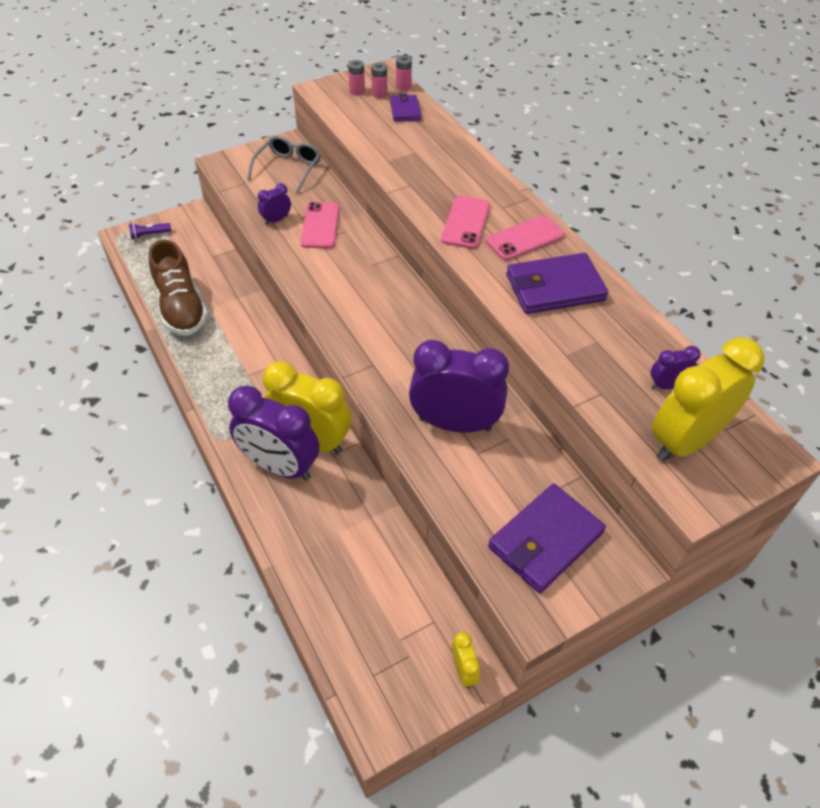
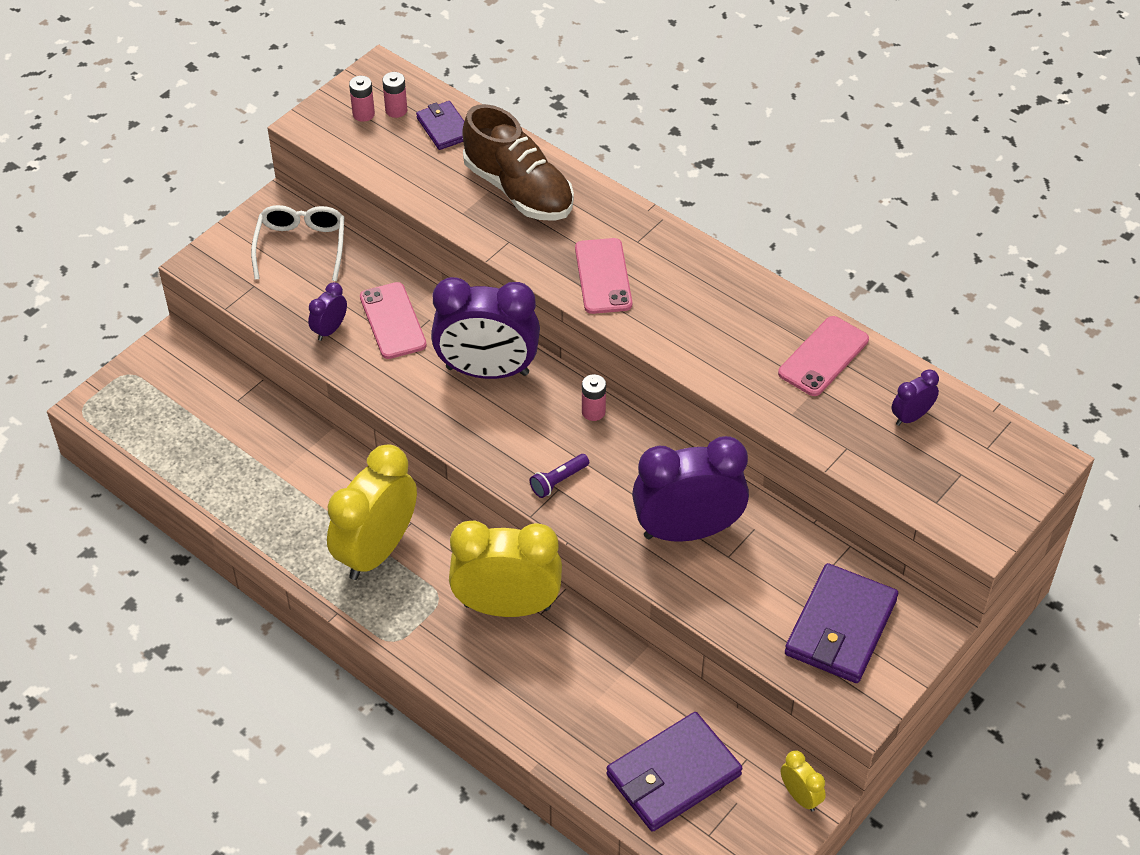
camera: 20 degrees left, 0 degrees up
(150, 235) = (128, 394): purple flashlight -> purple flashlight (558, 481)
(181, 307) = (239, 486): brown shoe -> brown shoe (518, 190)
(280, 466) = (486, 649): purple clock -> purple clock (487, 371)
(288, 168) = (301, 246): grey glasses -> white glasses
(403, 87) = (422, 89): pink battery -> pink battery (593, 412)
(525, 238) = (682, 278): pink phone -> pink phone (823, 356)
(554, 287) = (744, 333): purple wallet -> purple wallet (673, 775)
(685, 441) = (951, 474): yellow clock -> yellow clock (376, 551)

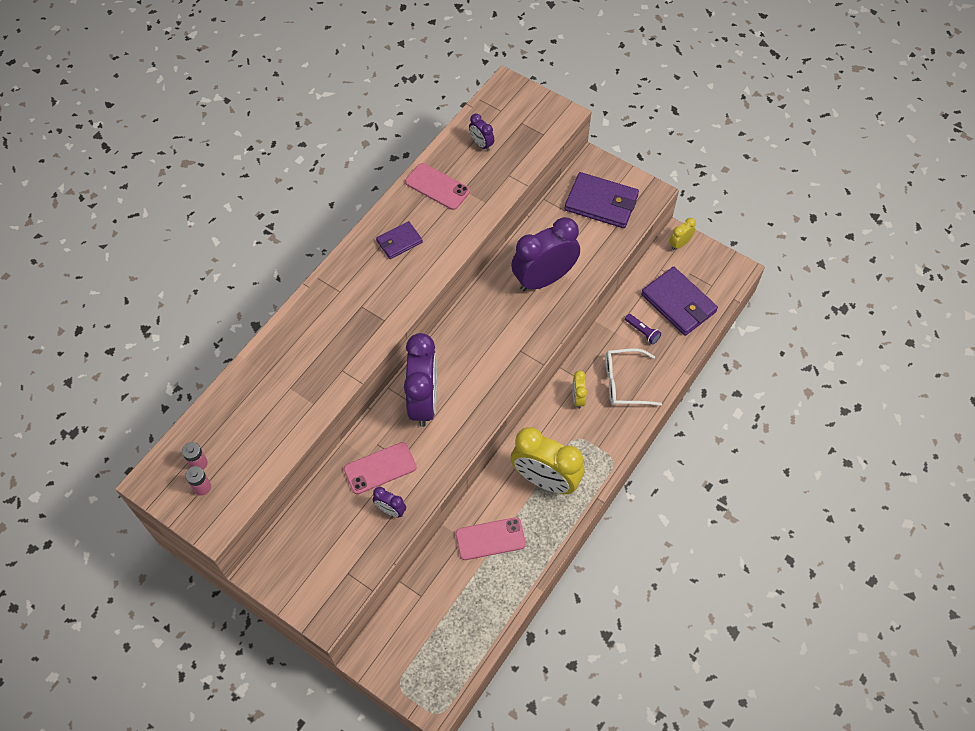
camera: 95 degrees left, 10 degrees up
(301, 246) = (305, 544): white glasses -> white glasses (624, 382)
(444, 128) = (220, 426): purple wallet -> purple wallet (399, 241)
(507, 606) = (578, 398): yellow clock -> yellow clock, size x0.44
(518, 190) = (289, 368): brown shoe -> none
(558, 481) = (514, 351): purple flashlight -> purple flashlight (642, 332)
(593, 412) = (454, 335): pink battery -> none
(603, 276) = (374, 309): pink phone -> pink phone (490, 539)
(687, 530) = (544, 279): purple clock -> purple clock turned 75 degrees clockwise

